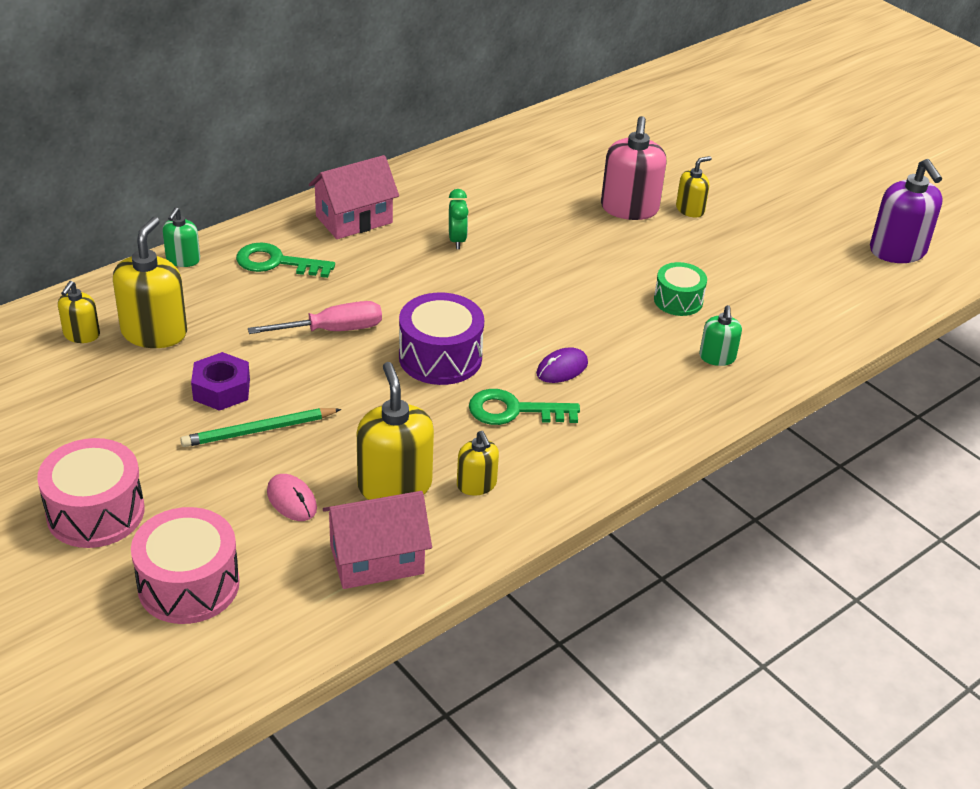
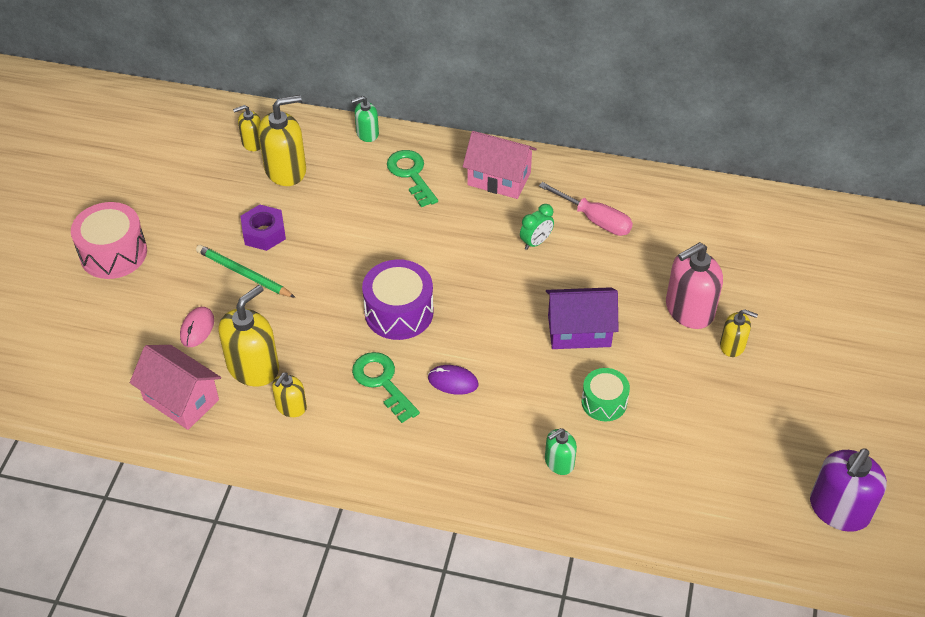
camera: 55 degrees right, 10 degrees up
(188, 585) = (91, 330): pink drum -> none
(333, 330) = (372, 245): pink screwdriver -> pink screwdriver (595, 220)
(586, 272) = (579, 331): none -> purple house

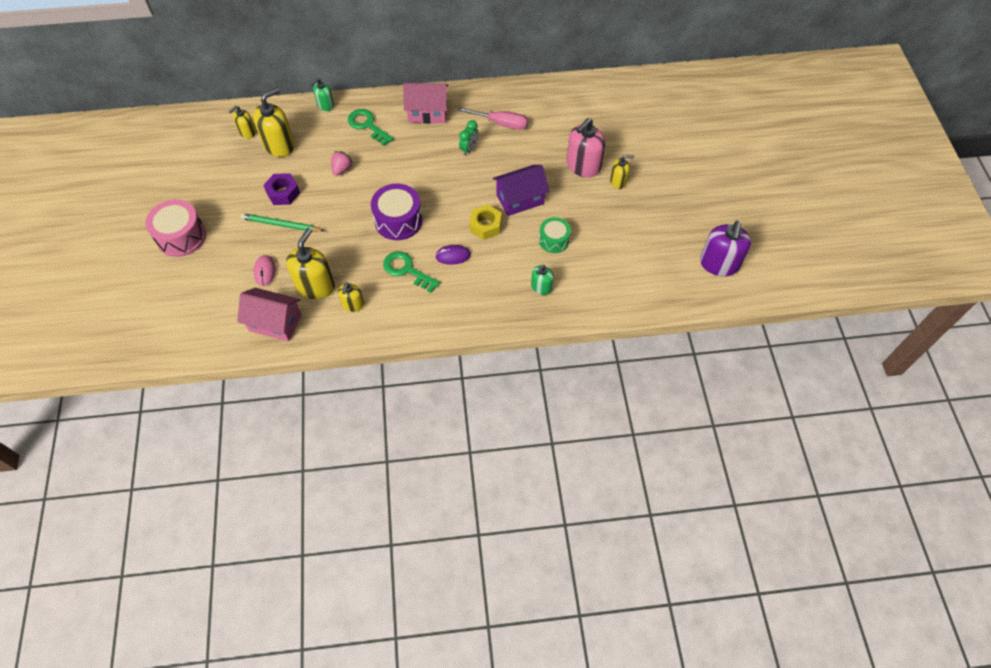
camera: 20 degrees left, 10 degrees up
(353, 223) = (342, 169): none -> pink strawberry
(515, 353) = (485, 226): none -> yellow nut

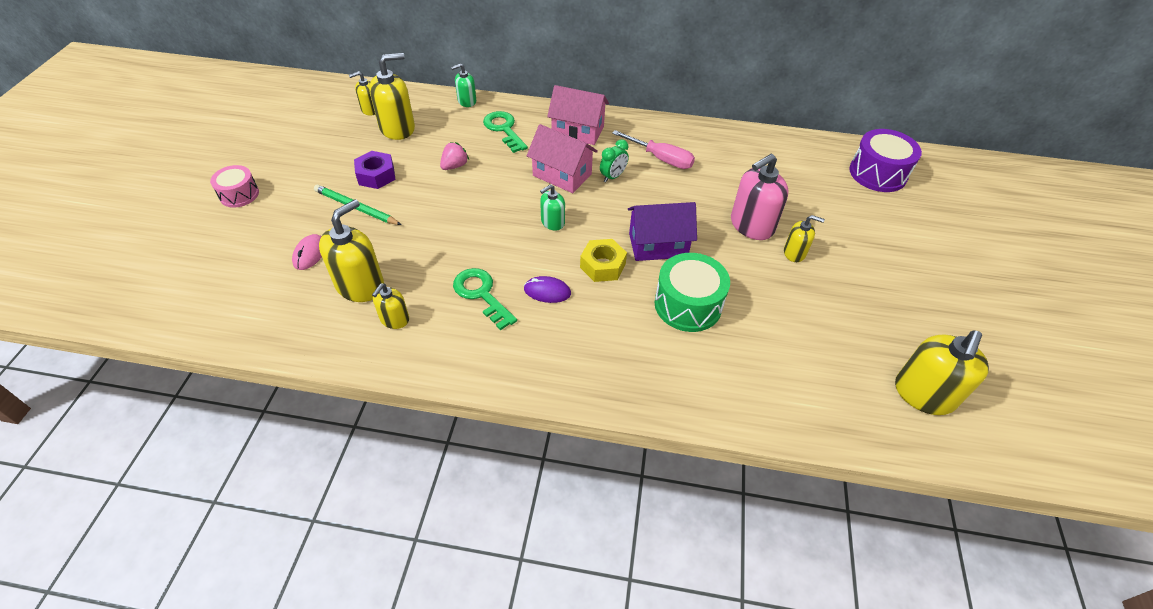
camera: 15 degrees right, 10 degrees down
(181, 237) = (239, 194): pink drum -> pink drum, size x0.63
(275, 323) = (288, 317): pink house -> pink house (562, 175)
(398, 220) = (496, 235): purple drum -> purple drum (877, 173)
(541, 287) = (652, 361): green soap dispenser -> green soap dispenser (552, 222)
(554, 240) = (688, 304): green drum -> green drum, size x1.59
(719, 264) = (923, 394): purple soap dispenser -> yellow soap dispenser

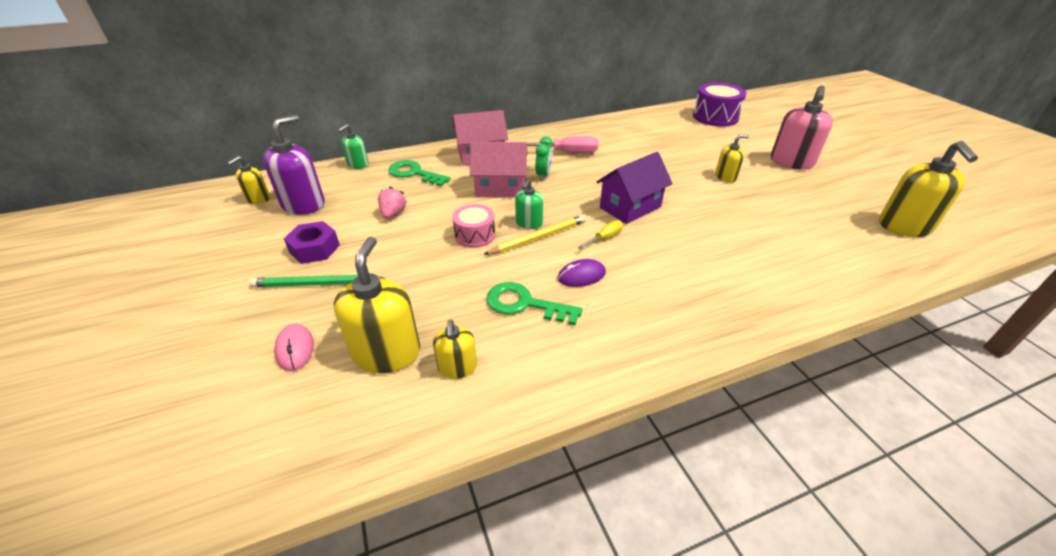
camera: 30 degrees left, 10 degrees down
(239, 194) = (145, 327): pink drum -> pink drum (475, 235)
(397, 128) = (303, 204): yellow soap dispenser -> purple soap dispenser
(546, 240) = (538, 237): none -> yellow pencil
(602, 266) = (605, 237): yellow nut -> yellow screwdriver
(688, 304) = (699, 237): green drum -> none
(751, 225) = (678, 171): pink soap dispenser -> pink soap dispenser (791, 162)

